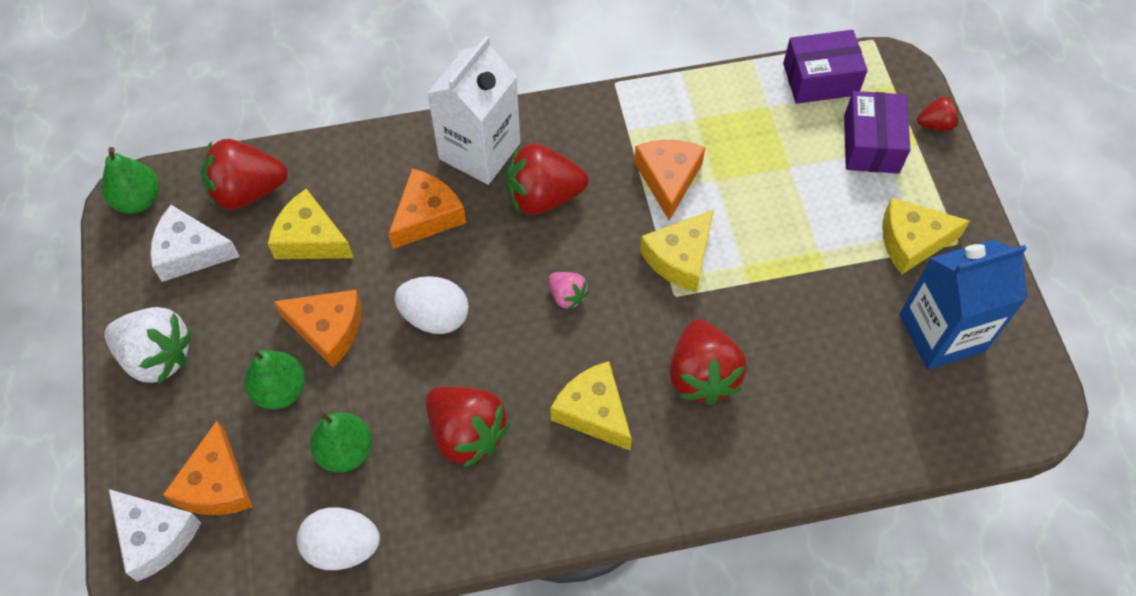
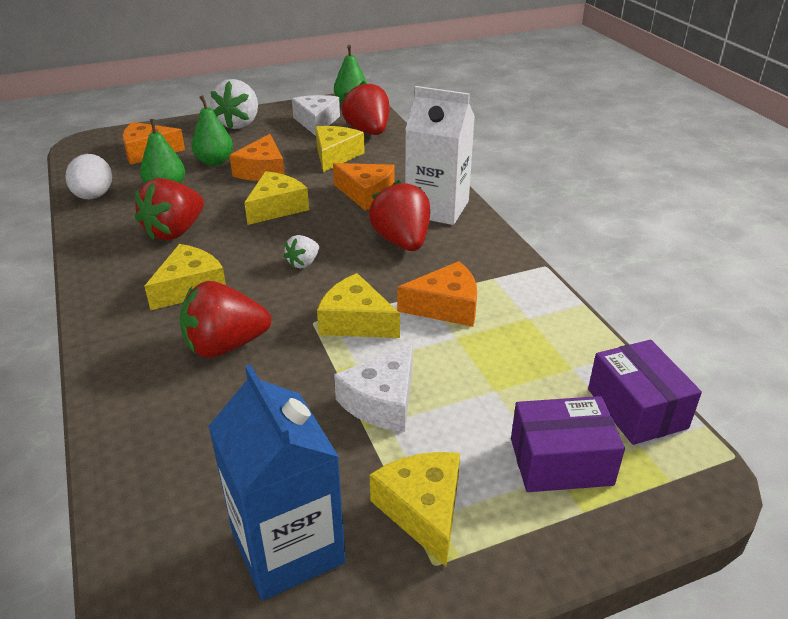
camera: 80 degrees right, 25 degrees down
(155, 537) = (117, 140): white cheese -> white cheese (382, 401)
(435, 317) = (276, 207): white egg -> yellow cheese
(567, 296) = (303, 263): pink strawberry -> white strawberry
(936, 124) = (629, 532): red strawberry -> none

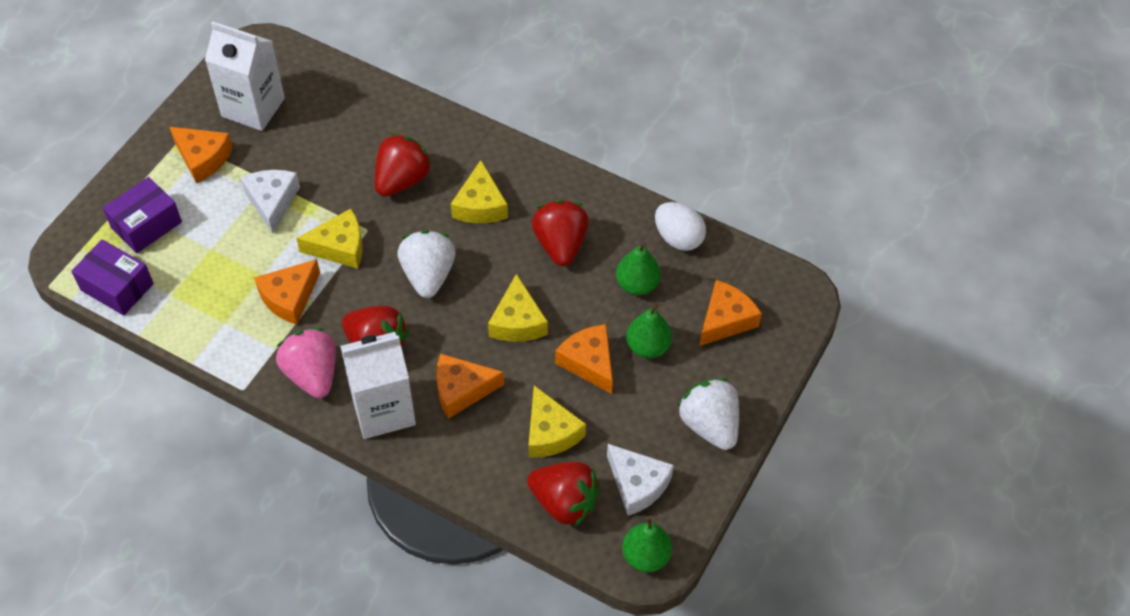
camera: 140 degrees right, 20 degrees up
(288, 547) = (253, 107): blue carton -> white carton
(303, 263) = (428, 275): white strawberry -> white strawberry, size x1.94
(423, 510) = (203, 158): yellow cheese -> orange cheese
(474, 249) = (312, 374): none -> pink strawberry

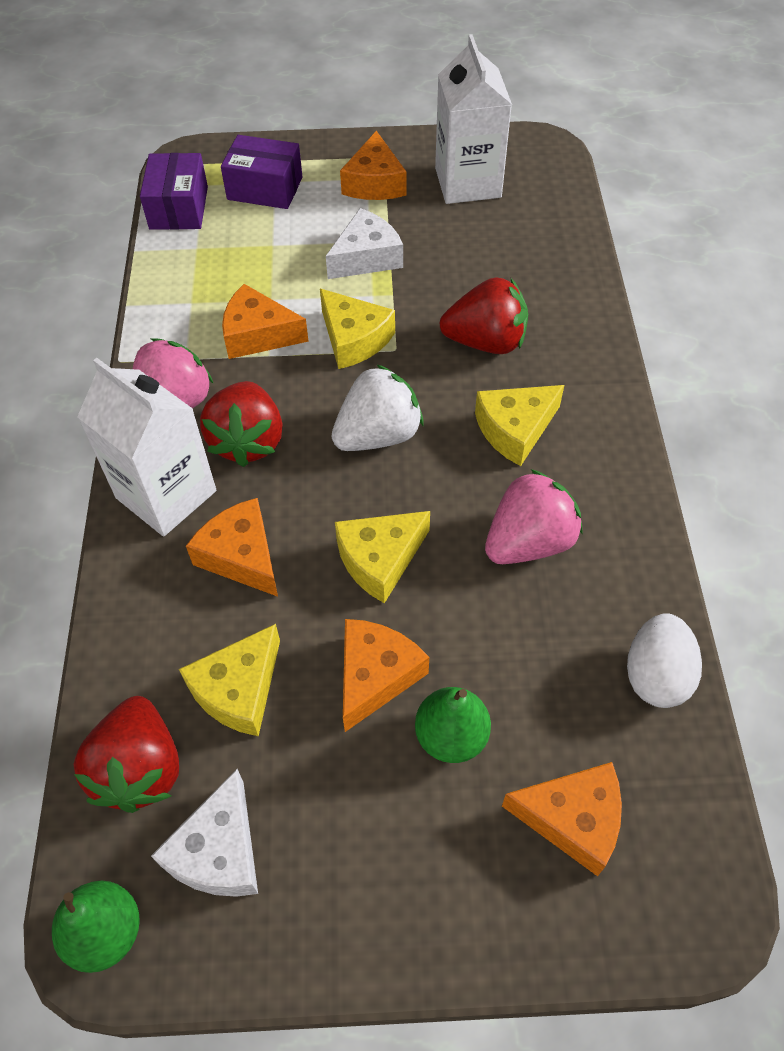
camera: 60 degrees right, 0 degrees up
(560, 244) = (529, 542): red strawberry -> pink strawberry
(637, 284) = (539, 665): green pear -> none
(709, 425) = (378, 900): white strawberry -> none

